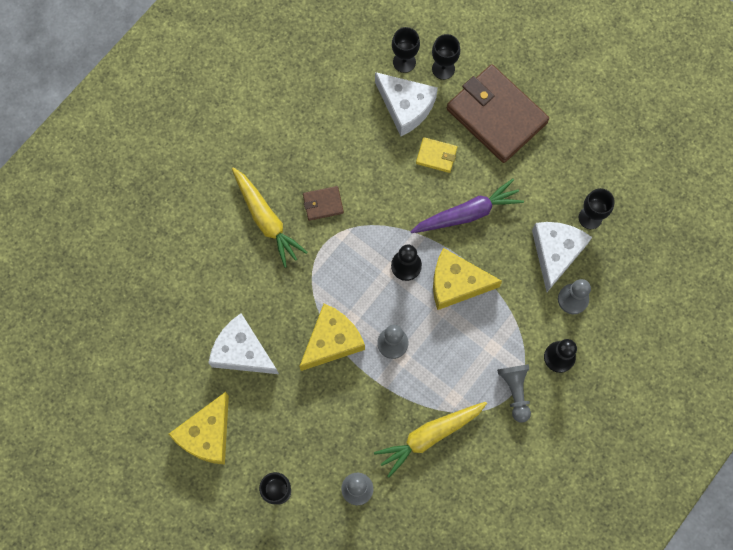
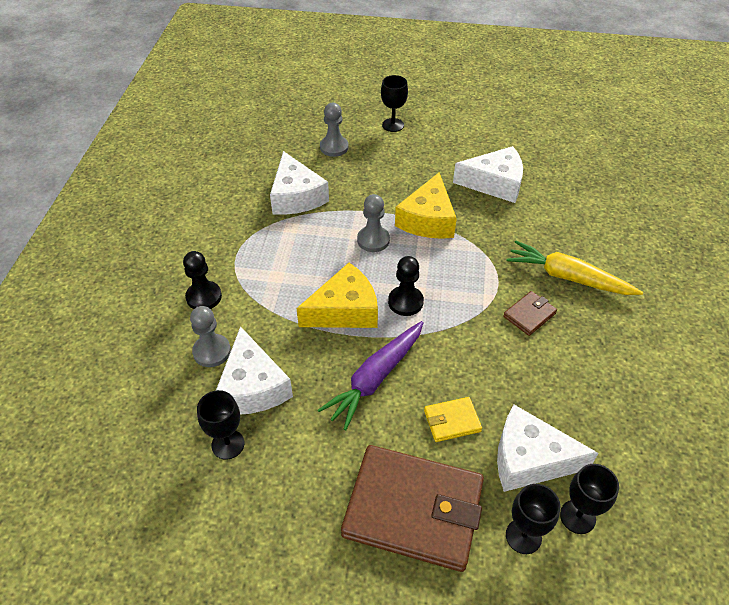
camera: 150 degrees right, 25 degrees down
(207, 434) = (473, 131): yellow cheese -> none
(429, 436) = (296, 196): yellow carrot -> white cheese
(515, 391) = (235, 254): grey pawn -> none

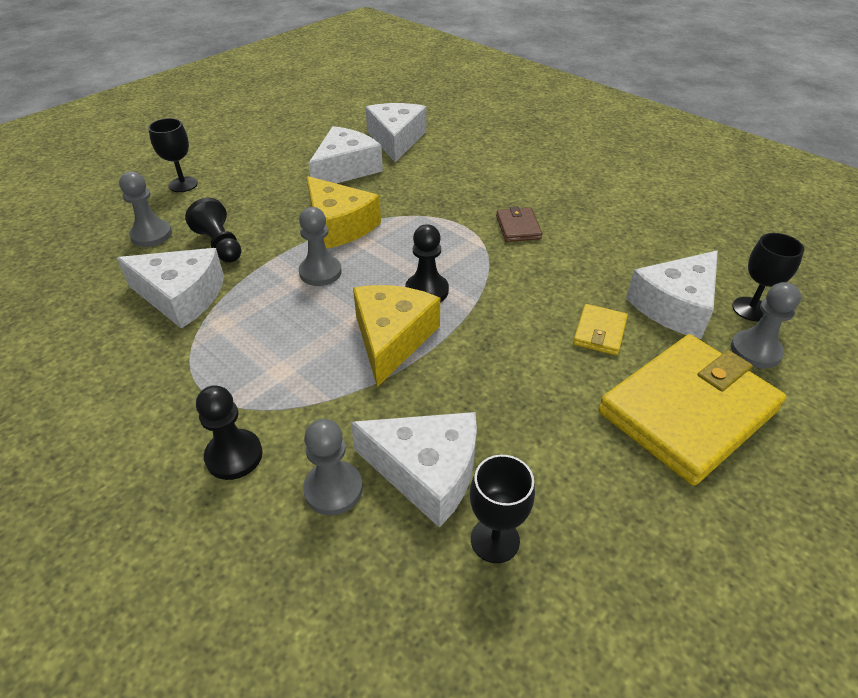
camera: 55 degrees left, 5 degrees down
(354, 180) = (220, 245): none -> black pawn
(375, 378) = (505, 360): purple carrot -> none
(413, 509) = (687, 411): brown wallet -> yellow wallet
(523, 536) = (755, 351): black goblet -> grey pawn
(564, 186) = (396, 140): none -> white cheese
(568, 277) = (497, 188): yellow carrot -> none

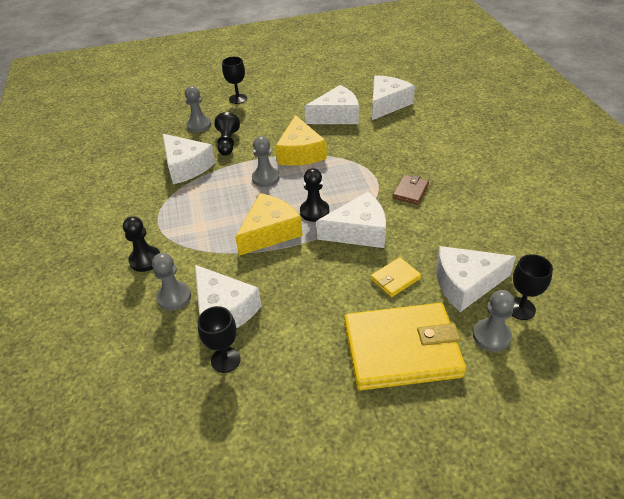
camera: 35 degrees right, 0 degrees up
(504, 294) = (359, 231): none -> white cheese

